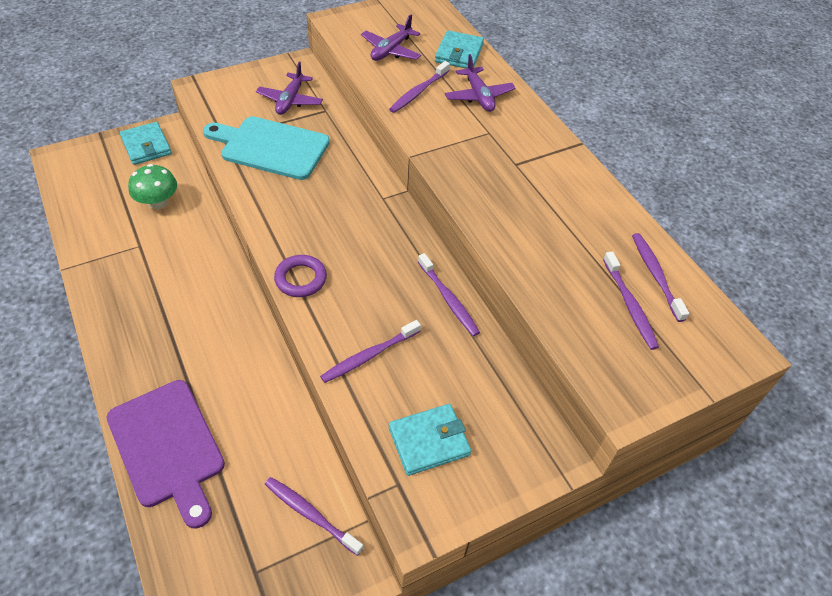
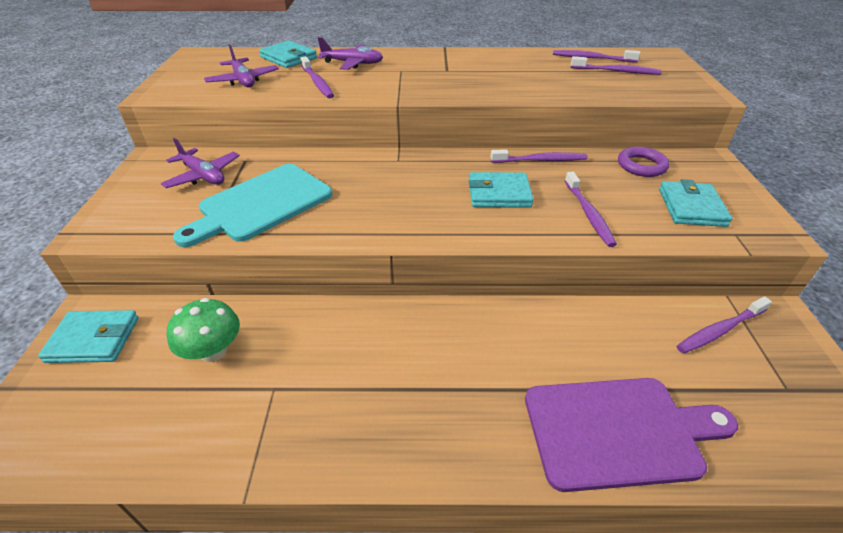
camera: 60 degrees left, 10 degrees down
(301, 279) = (471, 229): purple ring -> purple ring (641, 166)
(366, 282) = (499, 194): none -> turquoise wallet

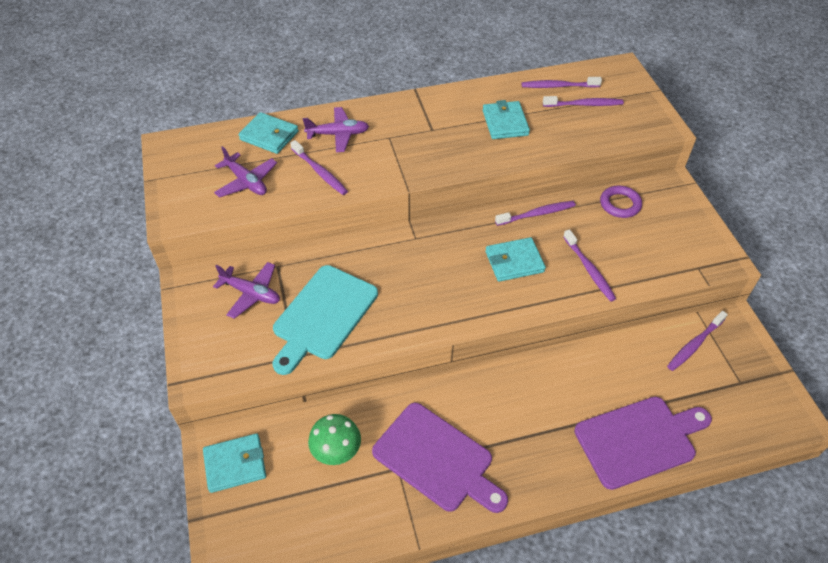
camera: 15 degrees left, 10 degrees up
(327, 389) = (436, 459): none -> purple cutting board
(691, 207) = (664, 246): turquoise wallet -> turquoise wallet (505, 123)

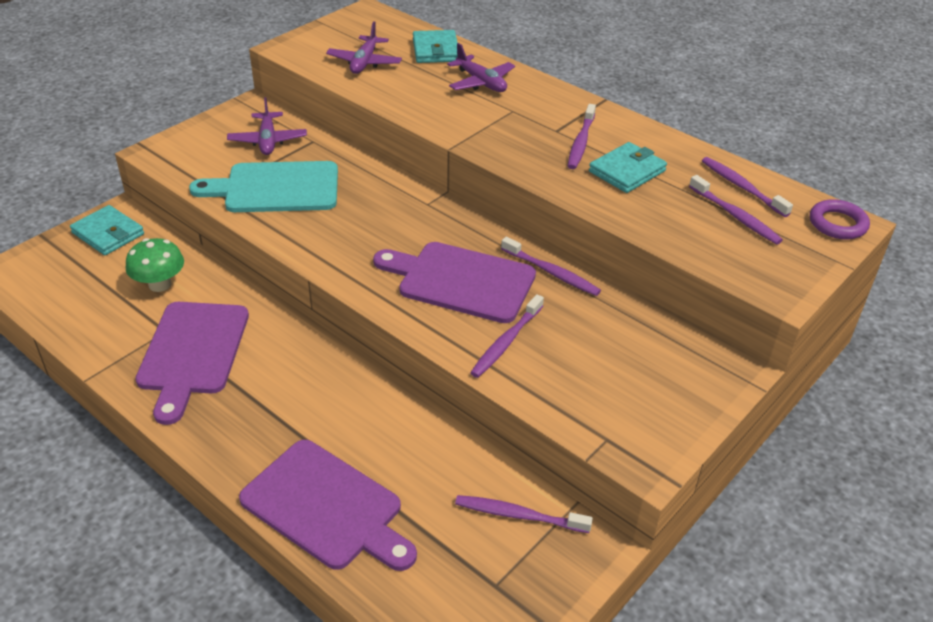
camera: 55 degrees right, 10 degrees down
(320, 172) = (419, 92): purple toothbrush -> purple toothbrush (581, 142)
(514, 262) = (461, 281): turquoise wallet -> purple cutting board
(620, 204) = (642, 333): purple ring -> purple ring (837, 224)

